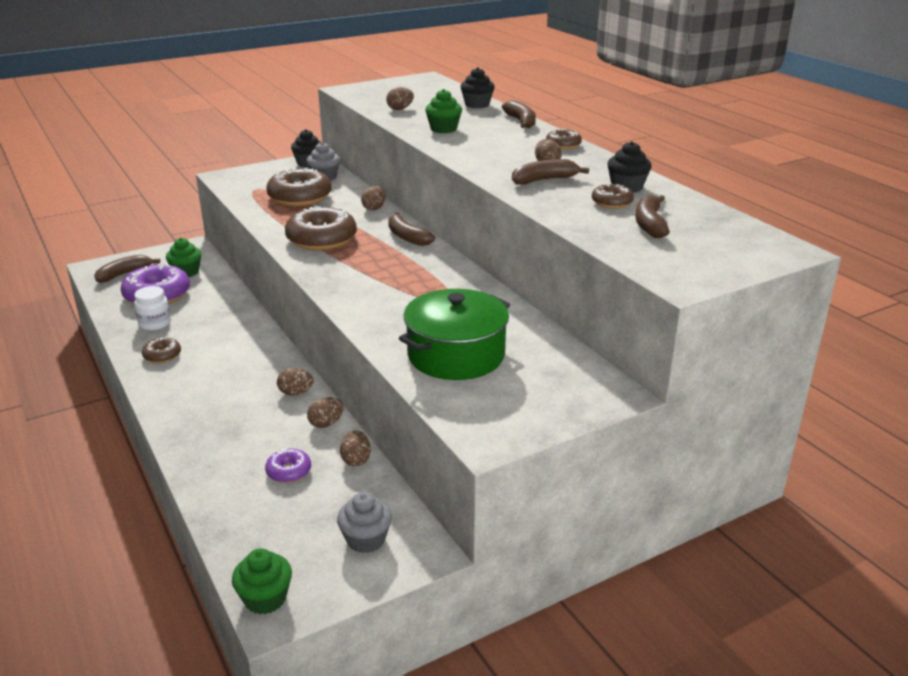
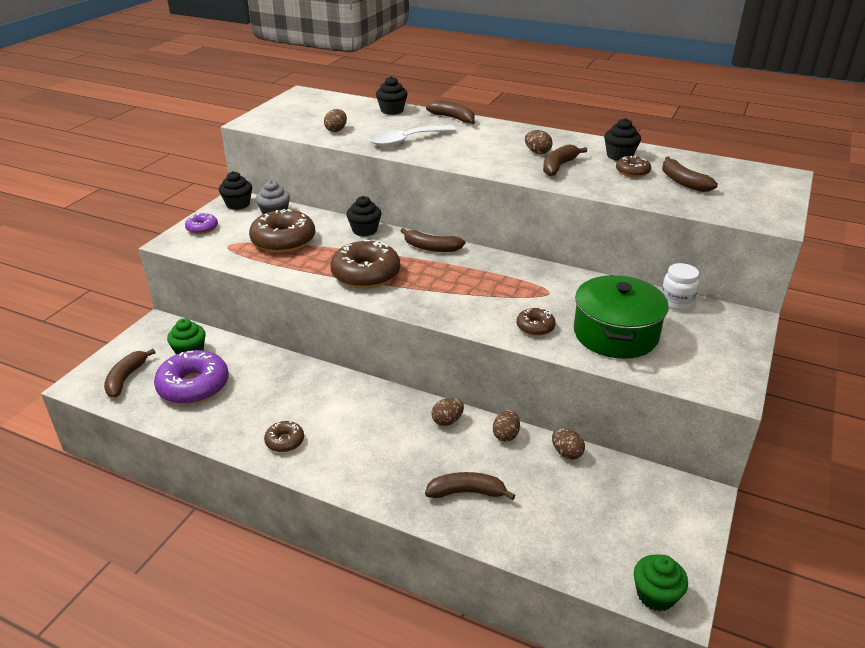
camera: 35 degrees left, 5 degrees up
(155, 324) = (233, 414): white jar -> white jar (676, 302)
(234, 449) = (466, 492): none -> brown banana
(289, 471) = (533, 488): purple donut -> purple donut (202, 228)
(366, 539) = (655, 510): grey cupcake -> none
(374, 208) = (364, 230): brown egg -> black cupcake
(443, 129) = (406, 141): green cupcake -> white spoon
(563, 145) = (518, 131): brown donut -> brown donut (535, 327)

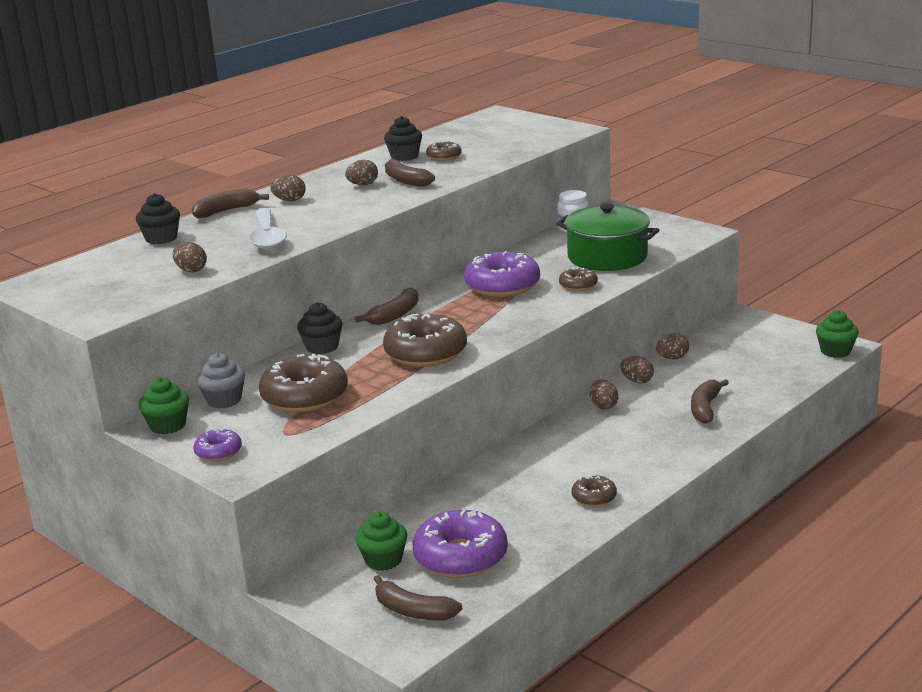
camera: 70 degrees left, 10 degrees down
(238, 204) = (168, 425): black cupcake -> green cupcake
(486, 133) = (290, 200): none -> brown egg
(513, 286) = (502, 286): none -> purple donut
(683, 182) = (481, 144): brown banana -> none

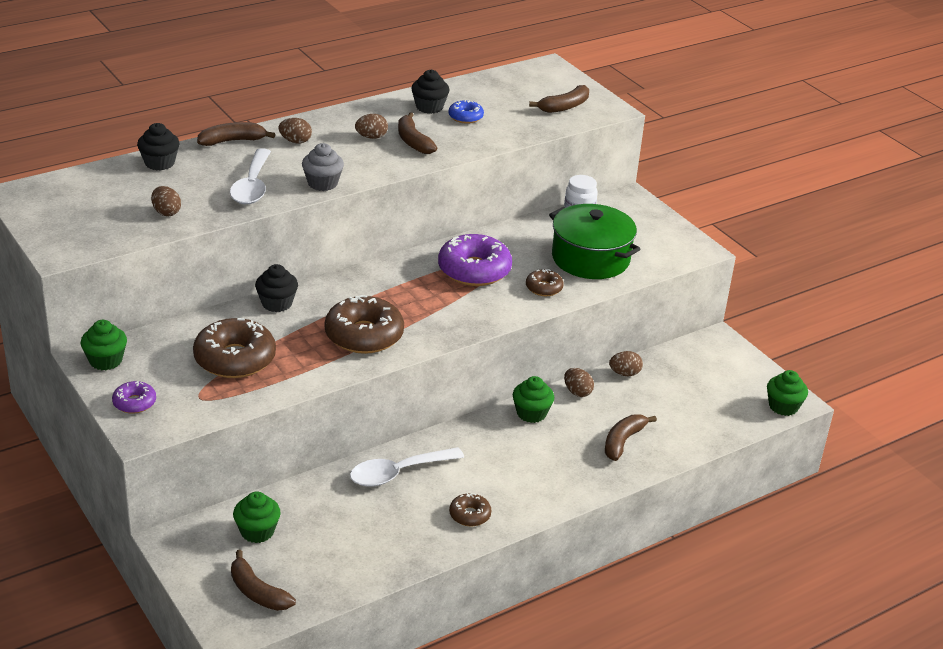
camera: 10 degrees right, 10 degrees up
(224, 400) = (165, 344): grey cupcake -> grey cupcake (322, 183)
(395, 315) = (359, 281): brown banana -> brown banana (564, 106)
(444, 157) = (465, 117): brown donut -> blue donut
(460, 556) = (323, 546): purple donut -> none
(501, 480) = (398, 473): none -> white spoon
(603, 406) = (531, 413): brown egg -> green cupcake

